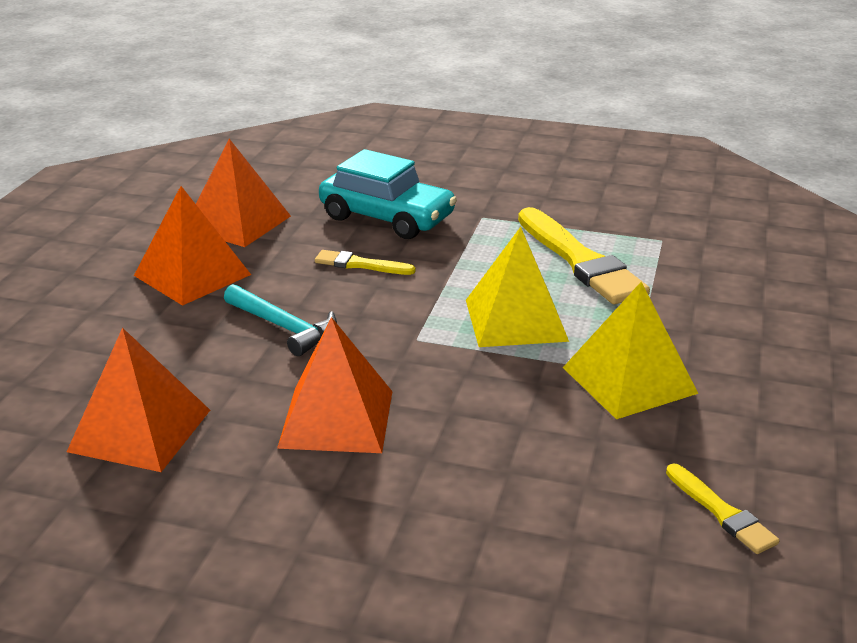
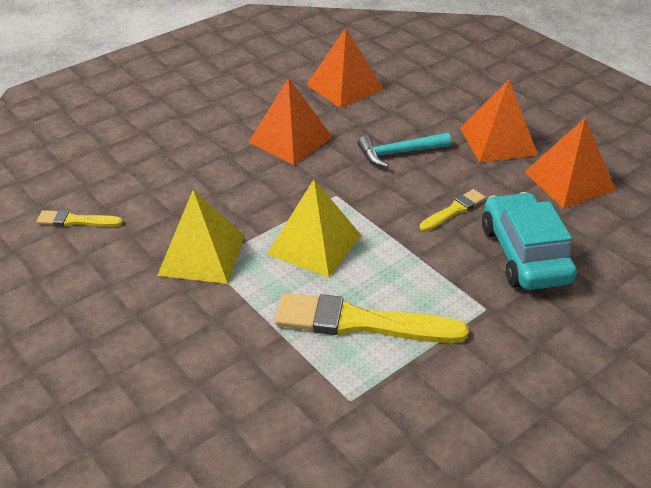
camera: 125 degrees right, 10 degrees up
(387, 217) = (524, 254): turquoise car -> turquoise car turned 105 degrees clockwise

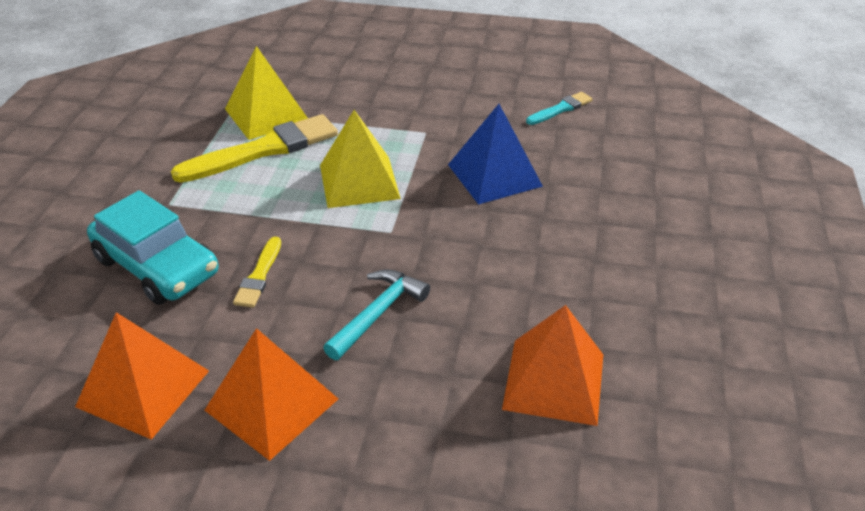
camera: 140 degrees right, 0 degrees up
(76, 220) = (561, 109): yellow brush -> turquoise brush
(201, 255) = (435, 133): yellow pyramid -> yellow pyramid (267, 114)
(214, 195) = (494, 175): none -> blue pyramid
(290, 139) = (510, 264): orange pyramid -> none

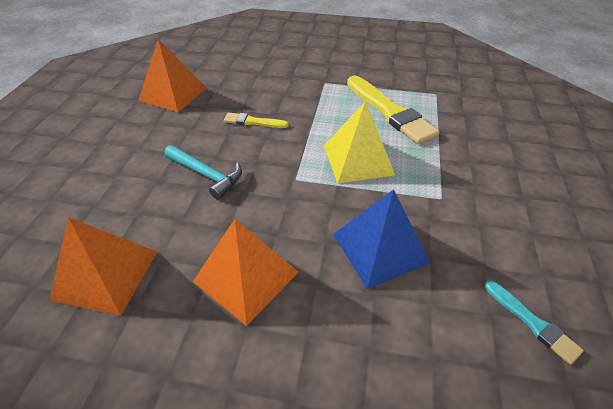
camera: 90 degrees right, 5 degrees up
(157, 266) = (266, 86): turquoise car -> none
(267, 114) = (437, 109): yellow pyramid -> none
(271, 404) = (144, 136): orange pyramid -> orange pyramid (246, 276)

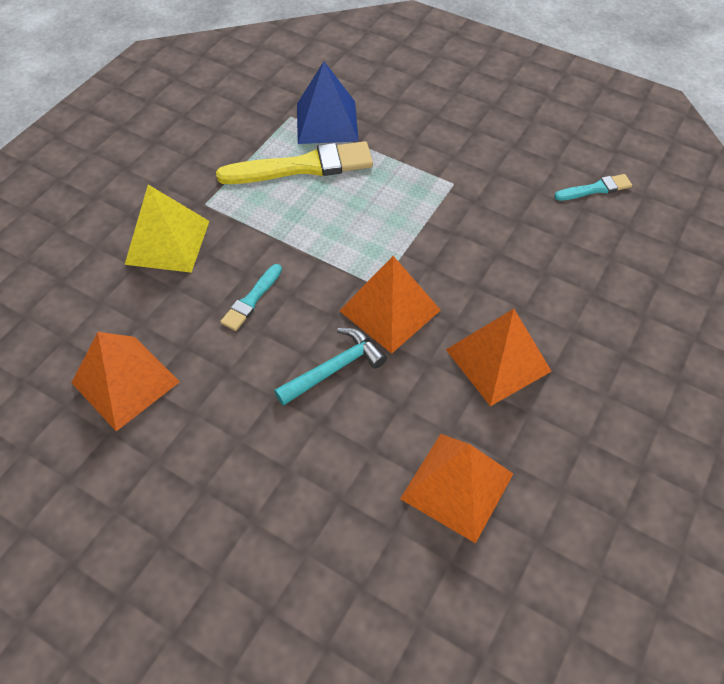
camera: 70 degrees left, 10 degrees up
(253, 122) = (251, 300): yellow brush -> turquoise brush
(273, 191) = (390, 310): none -> orange pyramid
(358, 159) = (372, 223): yellow pyramid -> yellow pyramid (167, 242)
(380, 248) = (497, 250): blue pyramid -> blue pyramid (327, 122)

